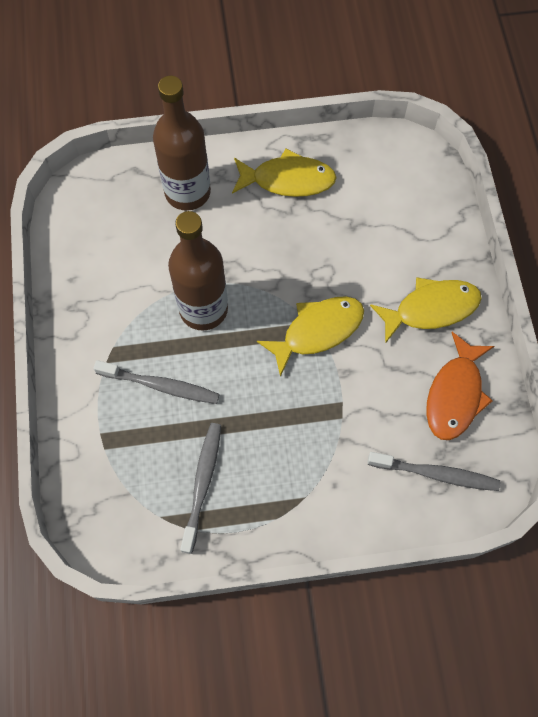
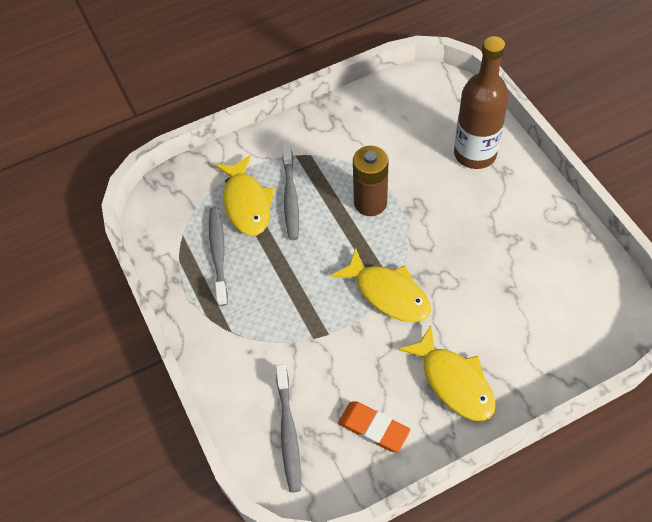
camera: 75 degrees right, 10 degrees down
(202, 484) = (218, 254): grey toothbrush -> grey toothbrush turned 90 degrees counterclockwise
(203, 309) = (370, 203): brown bottle -> brown battery
(288, 180) = (528, 222): yellow fish -> yellow fish (246, 203)
(455, 394) = (373, 428): orange fish -> orange eraser

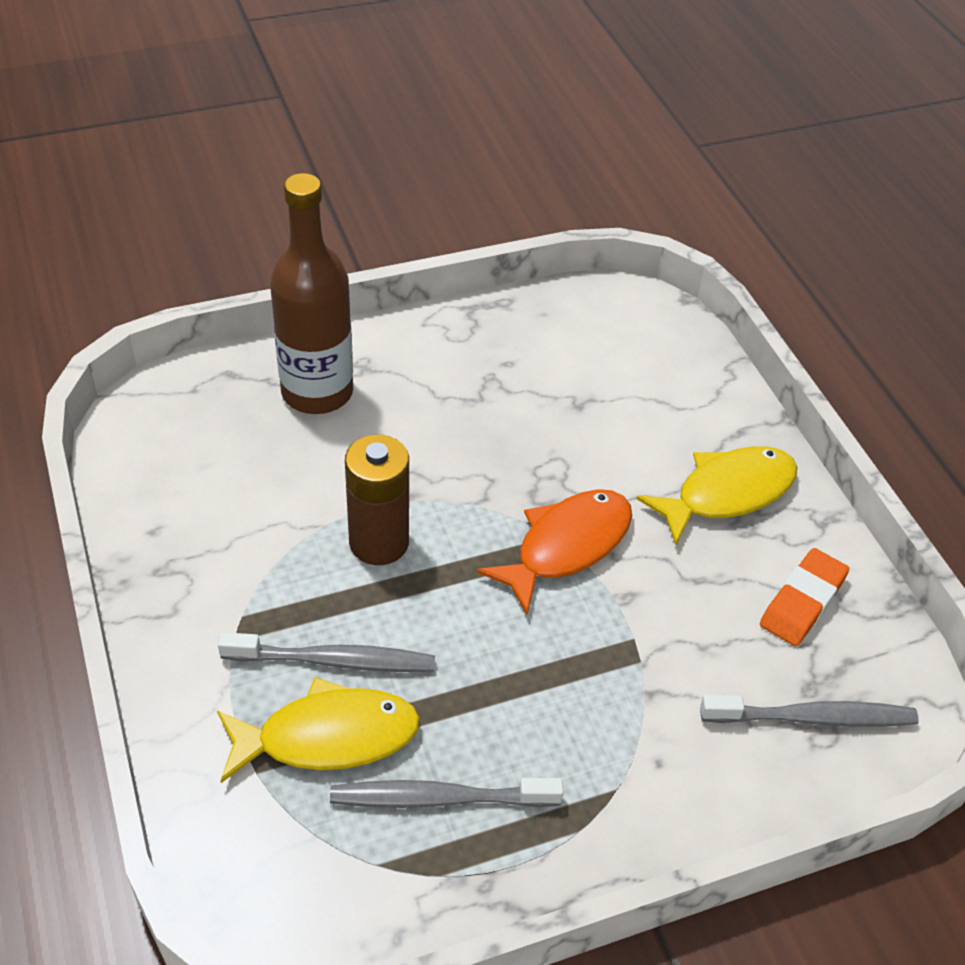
camera: 90 degrees left, 10 degrees down
(388, 293) = (566, 546): yellow fish -> orange fish

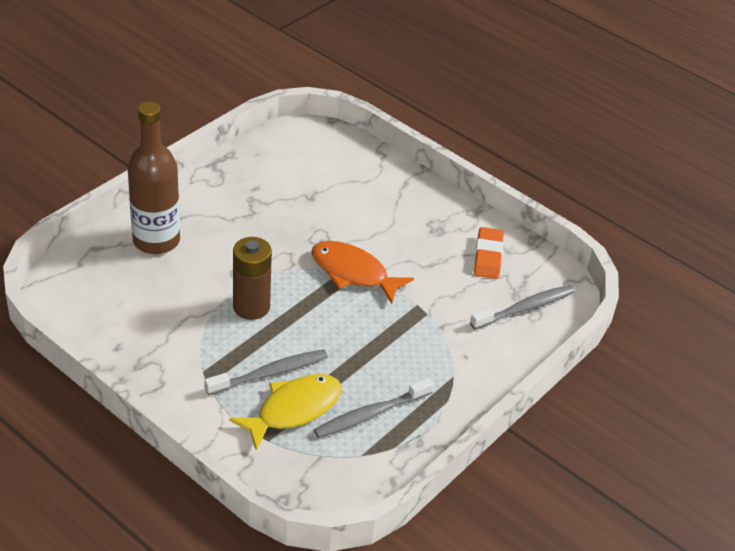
camera: 30 degrees left, 5 degrees down
(566, 546) = (353, 273): orange fish -> orange fish turned 75 degrees counterclockwise
(727, 493) = (418, 217): yellow fish -> none

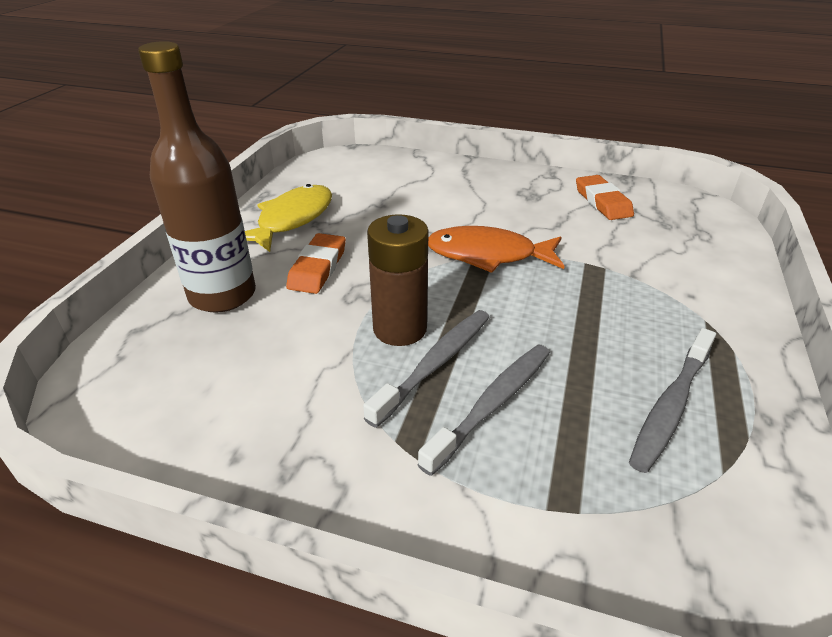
camera: 20 degrees left, 5 degrees down
(228, 240) = (317, 268): none -> orange eraser
(293, 410) = (569, 444): yellow fish -> yellow fish (292, 219)
(525, 308) = (688, 232): grey toothbrush -> grey toothbrush (435, 364)

